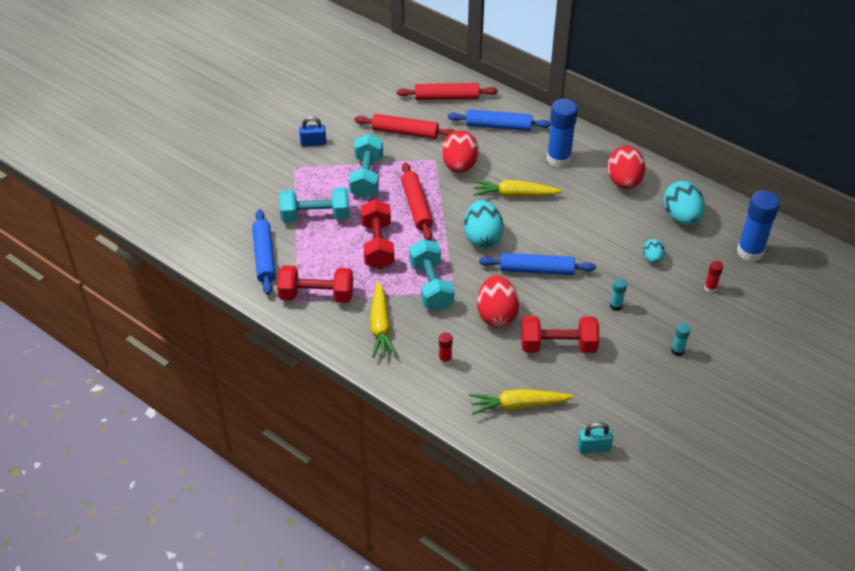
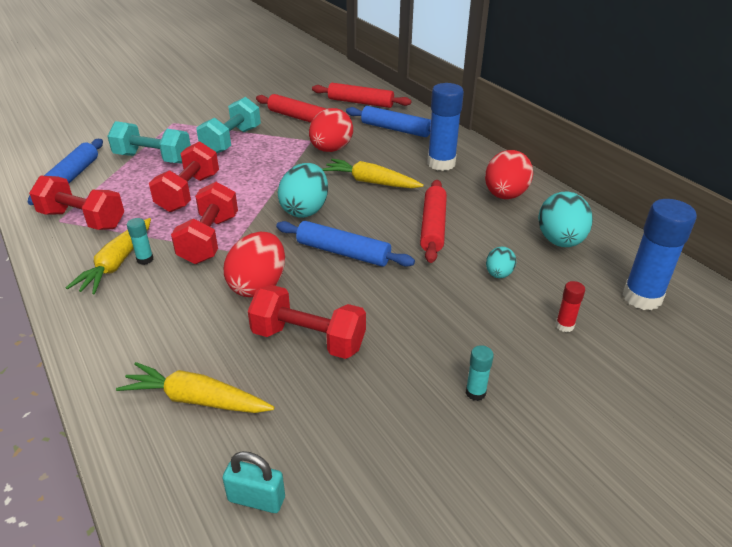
camera: 20 degrees right, 10 degrees down
(313, 143) = (208, 110): blue padlock -> none
(416, 206) = (259, 171): red rolling pin -> red rolling pin (433, 227)
(431, 286) = (209, 239): turquoise dumbbell -> red dumbbell
(445, 360) = (154, 317): red glue stick -> none
(616, 306) = (418, 313): turquoise glue stick -> turquoise glue stick (145, 259)

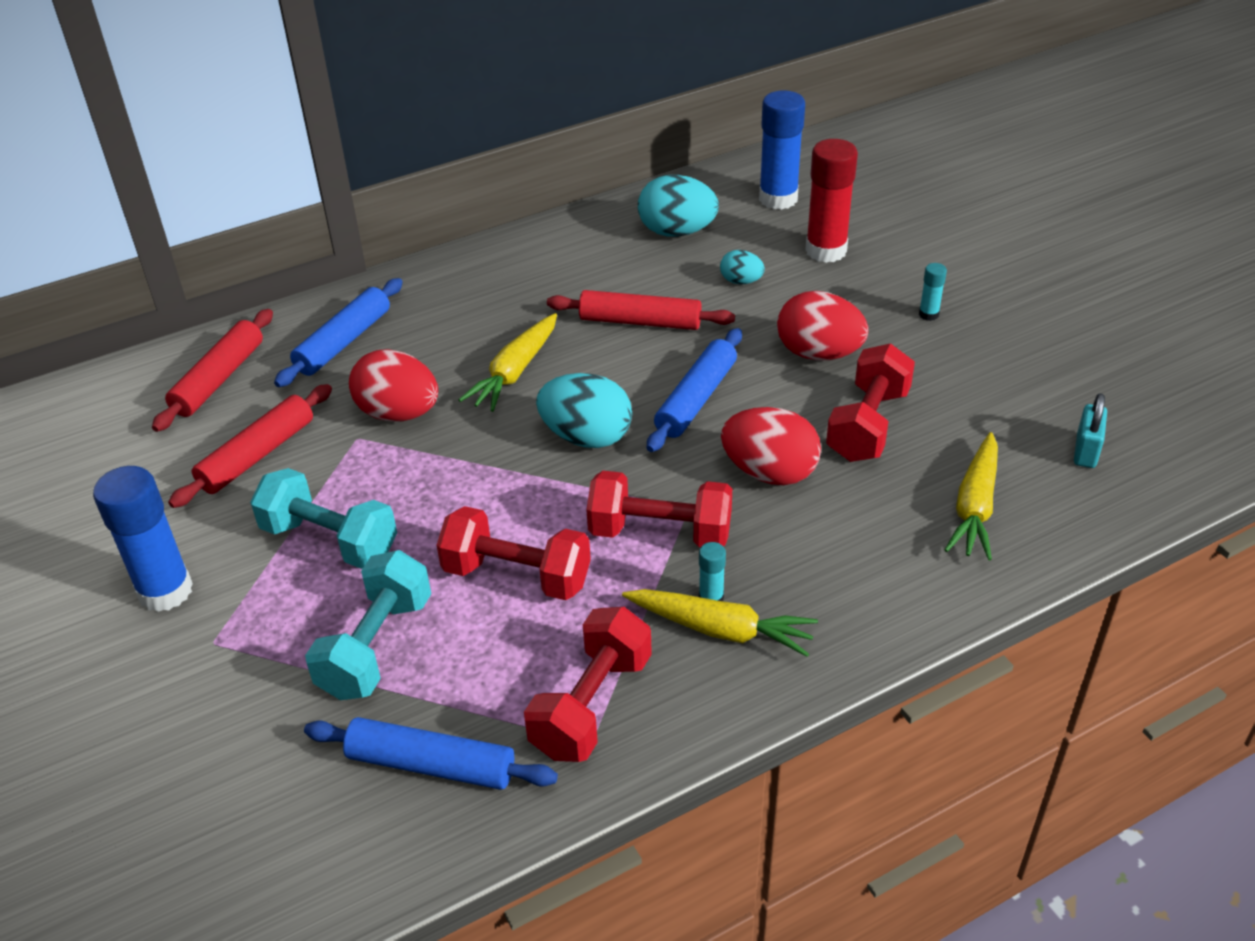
camera: 85 degrees left, 5 degrees up
(441, 163) = (472, 304): blue glue stick -> blue glue stick (165, 591)
(505, 195) = (570, 258): red egg -> red egg (819, 354)
(564, 326) = (826, 250): red glue stick -> red glue stick, size x2.18

